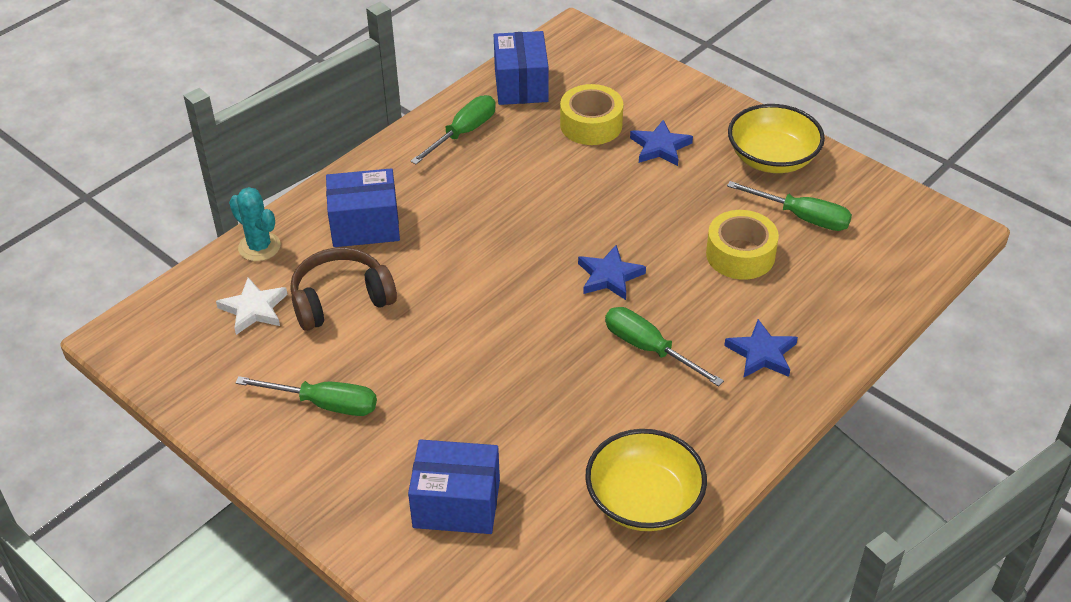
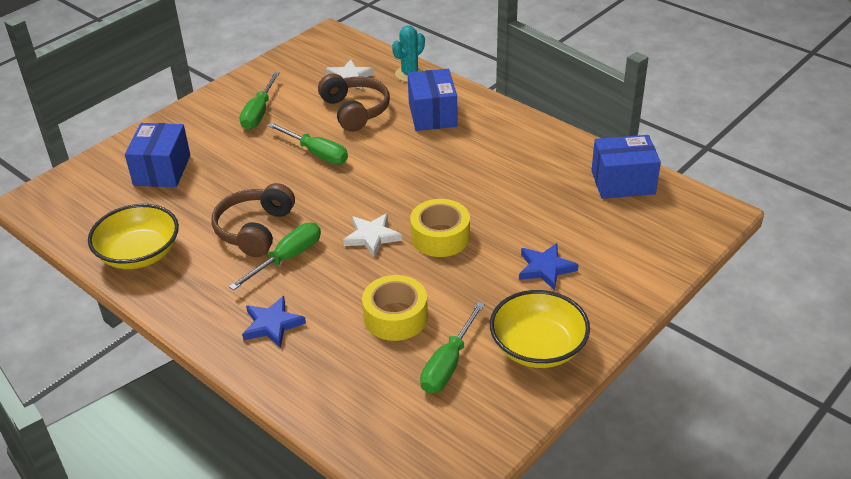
camera: 90 degrees right, 5 degrees down
(463, 133) = (549, 154): green screwdriver -> green screwdriver (316, 153)
(591, 125) = (572, 225): yellow tape -> yellow tape (440, 237)
(595, 384) = (255, 230): none -> brown headphones
(609, 276) = (372, 237): blue star -> white star

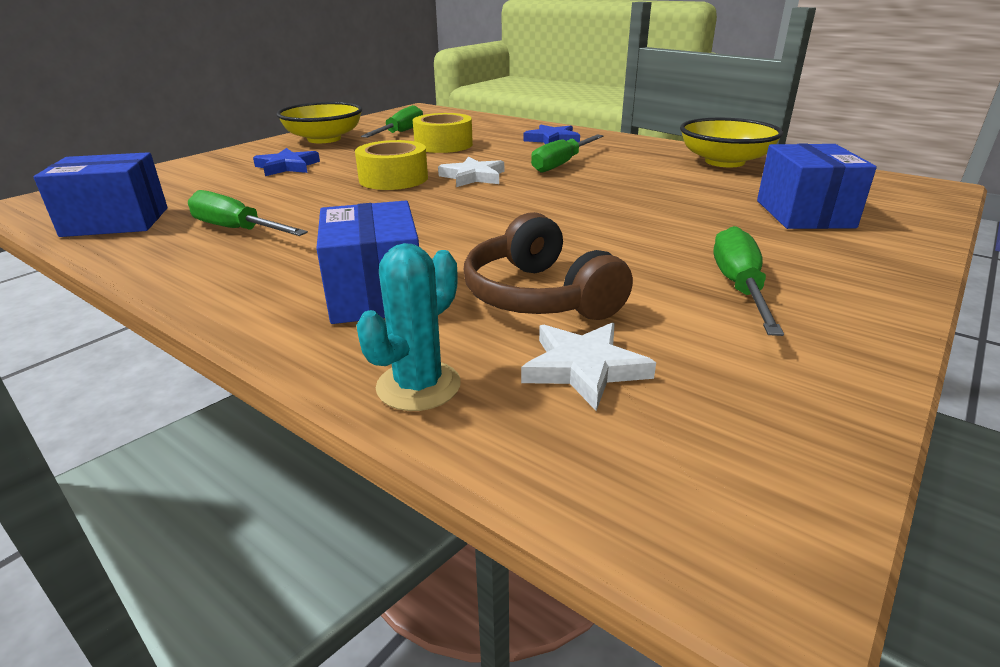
camera: 175 degrees right, 10 degrees down
(255, 230) = (613, 177): brown headphones -> none
(316, 153) = (581, 236): green screwdriver -> green screwdriver (237, 230)

